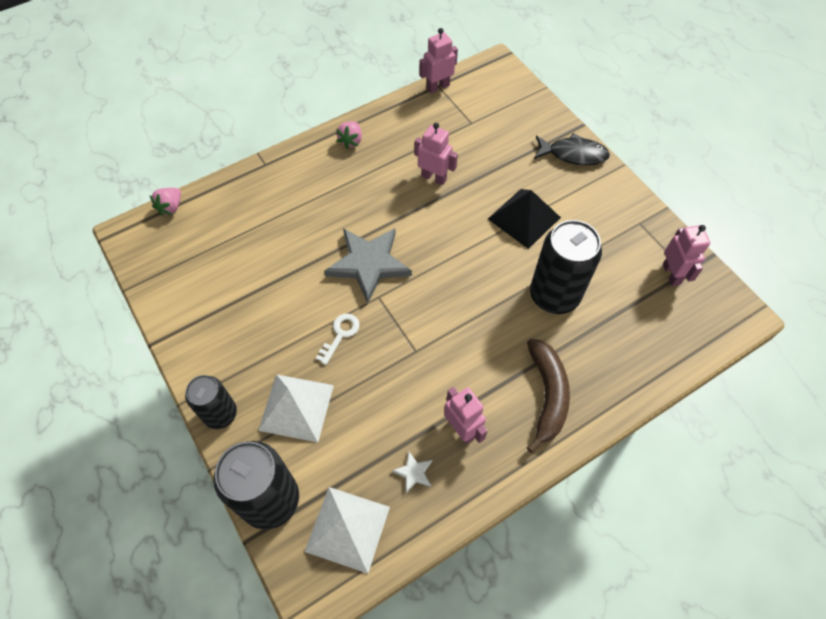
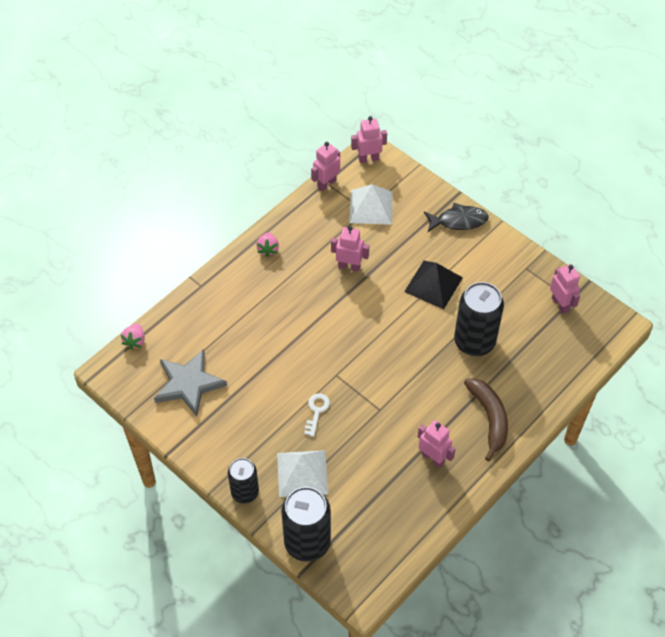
camera: 15 degrees left, 5 degrees down
(347, 529) = (371, 547): white pyramid -> white pyramid (371, 207)
(368, 264) = (319, 350): grey star -> grey star (188, 384)
(414, 472) = (407, 497): white star -> none
(491, 70) = (368, 158): none -> pink robot

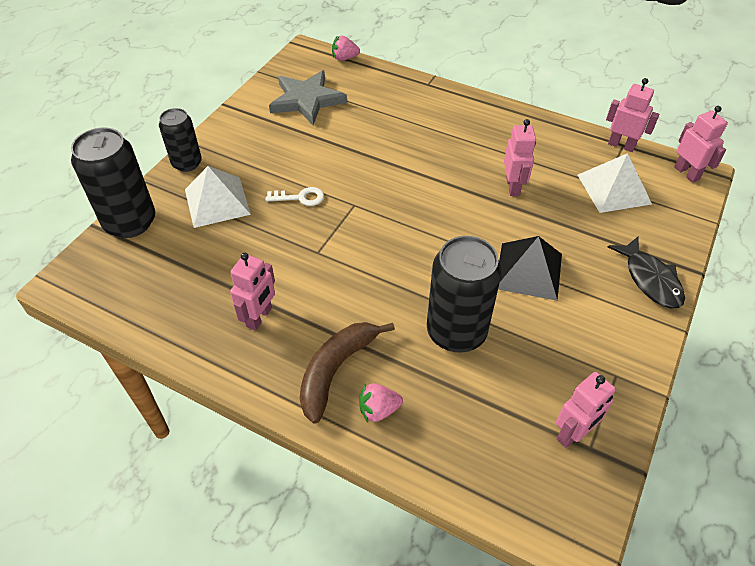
camera: 75 degrees right, 5 degrees down
(268, 249) = (500, 119): pink strawberry -> pink strawberry (378, 410)
(489, 418) = (336, 370): brown banana -> brown banana turned 150 degrees clockwise

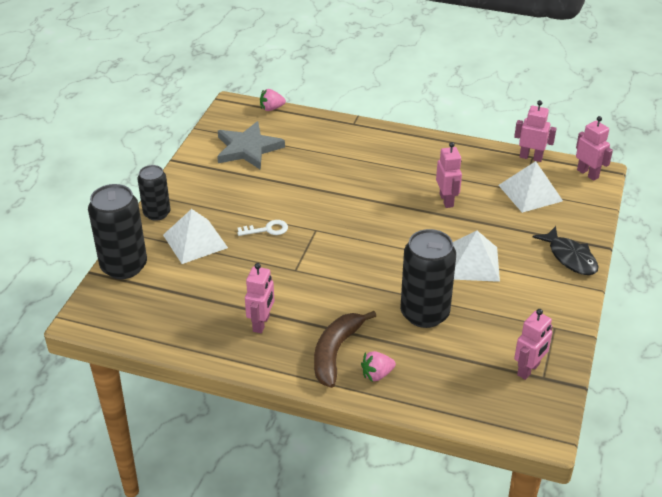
camera: 10 degrees left, 10 degrees down
(528, 271) = (473, 262): black pyramid -> white pyramid

